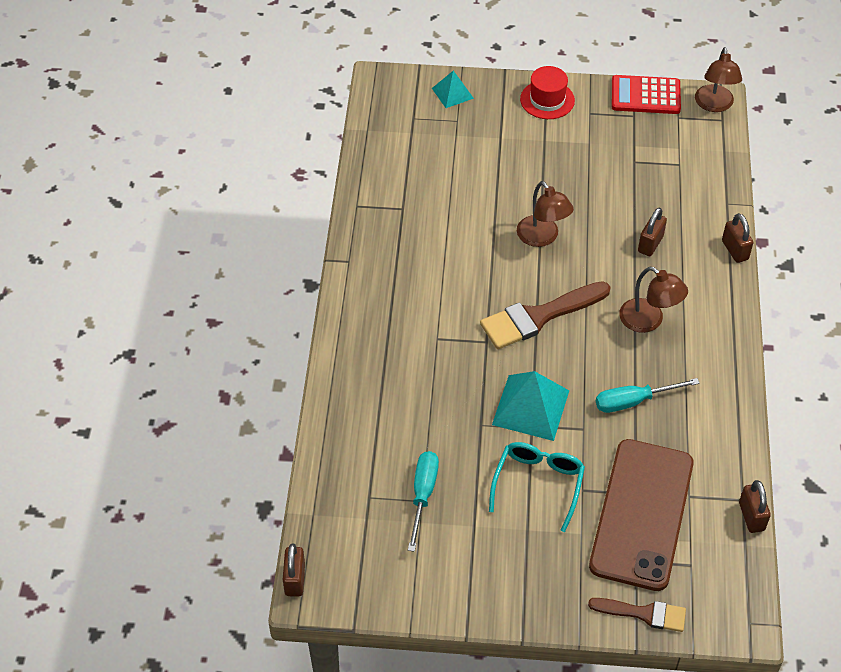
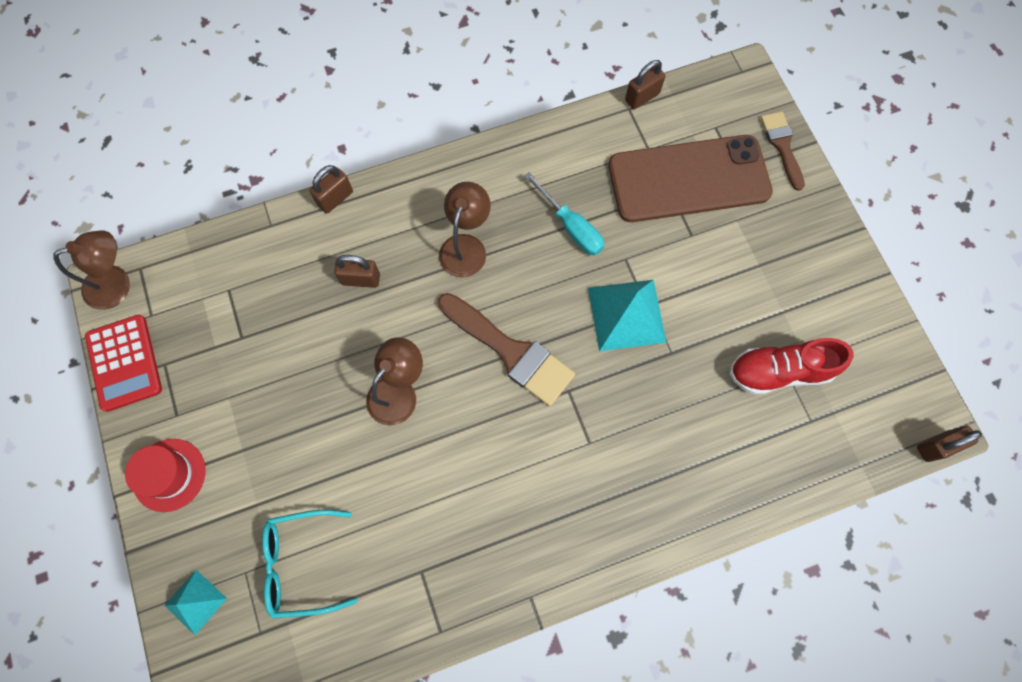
camera: 115 degrees left, 20 degrees up
(423, 495) = (779, 371): turquoise screwdriver -> red shoe
(538, 484) = (708, 274): turquoise glasses -> turquoise glasses (301, 564)

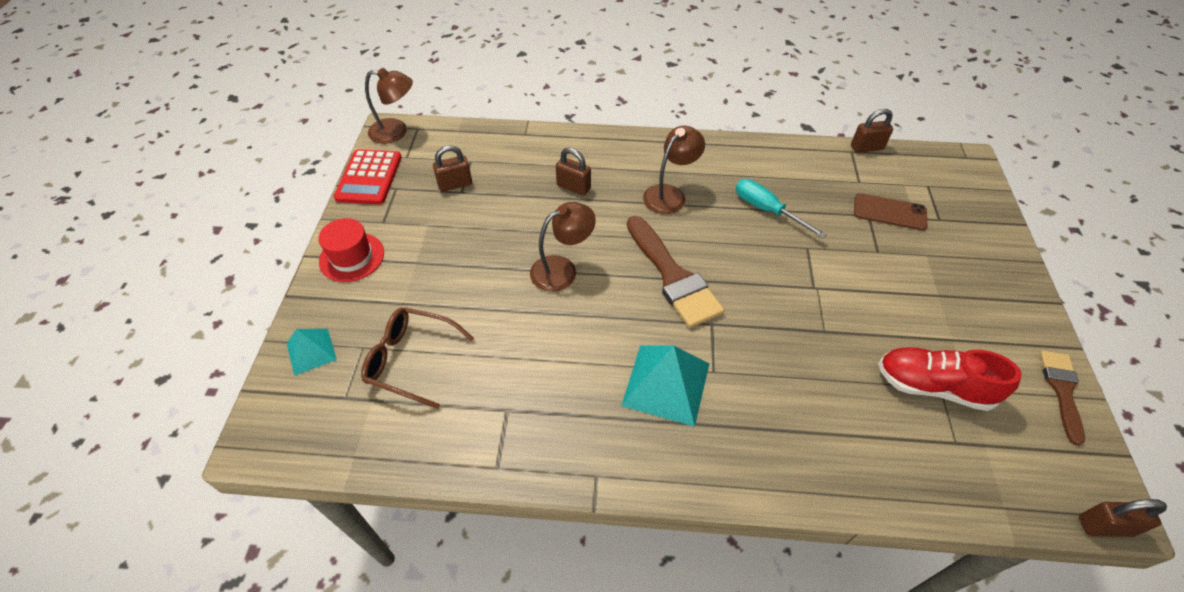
camera: 25 degrees right, 20 degrees down
(301, 564) = (411, 360): turquoise glasses -> brown glasses
(335, 198) = (582, 133): brown padlock -> brown padlock (455, 184)
(571, 226) = (767, 210): turquoise screwdriver -> turquoise screwdriver turned 150 degrees clockwise
(626, 314) = (792, 287): turquoise pyramid -> turquoise pyramid (666, 384)
(688, 179) = (889, 212): brown phone -> brown phone, size x0.48
(782, 146) = (990, 217): brown brush -> brown brush (1061, 390)

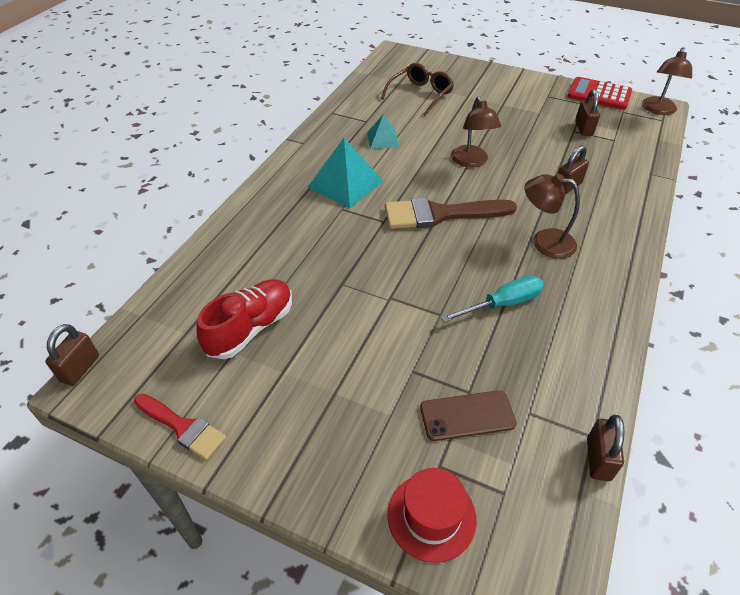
camera: 110 degrees right, 5 degrees down
(311, 351) = (443, 66): turquoise pyramid -> turquoise pyramid (382, 139)
(352, 257) = (516, 83): red hat -> red hat (431, 516)
(670, 194) = (544, 242): brown lamp -> brown lamp turned 135 degrees clockwise
(889, 212) = (467, 416): brown phone -> brown phone turned 45 degrees clockwise
(1061, 390) = (182, 427): brown brush -> red brush

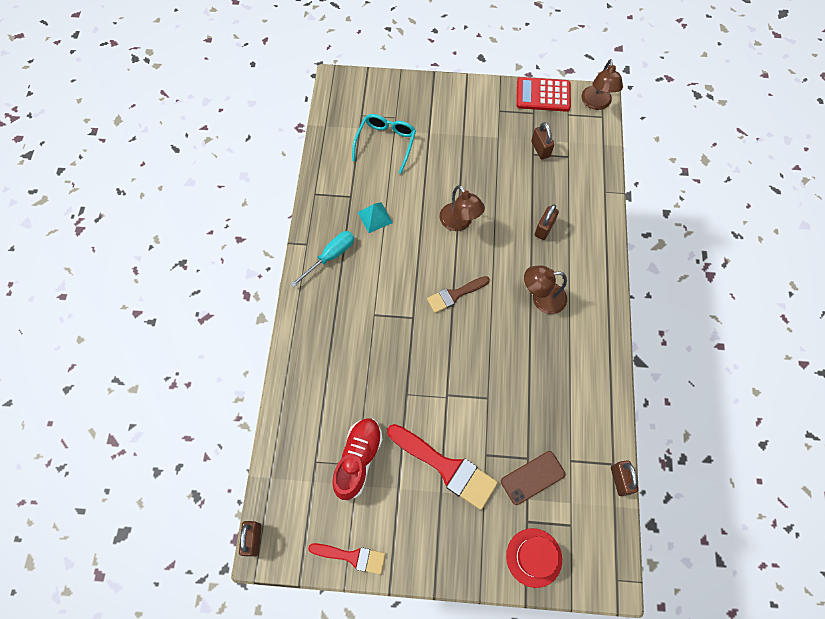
camera: 20 degrees left, 20 degrees up
(345, 184) = (365, 284): turquoise pyramid -> none
(355, 368) = (446, 467): none -> red brush
(420, 95) = (386, 143): brown glasses -> turquoise glasses
(440, 214) = (455, 295): brown brush -> brown brush, size x0.61
(502, 304) = (528, 373): turquoise screwdriver -> turquoise screwdriver (330, 256)

